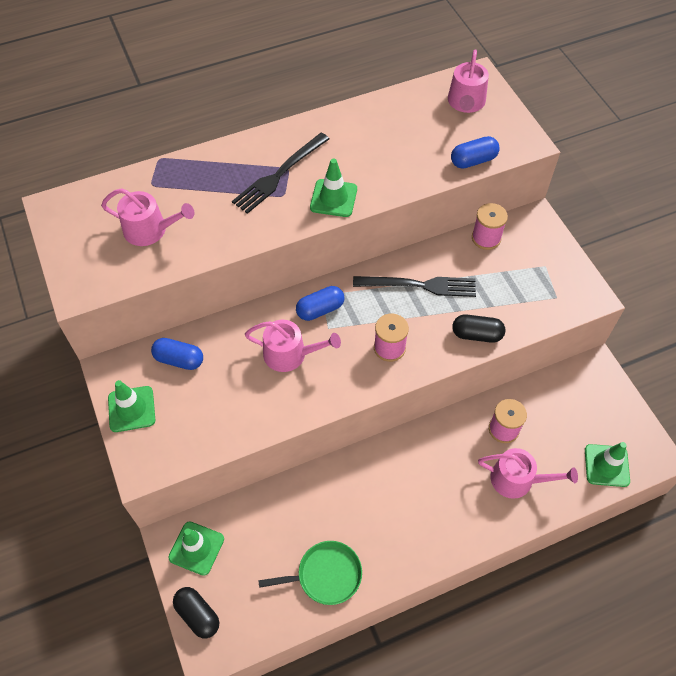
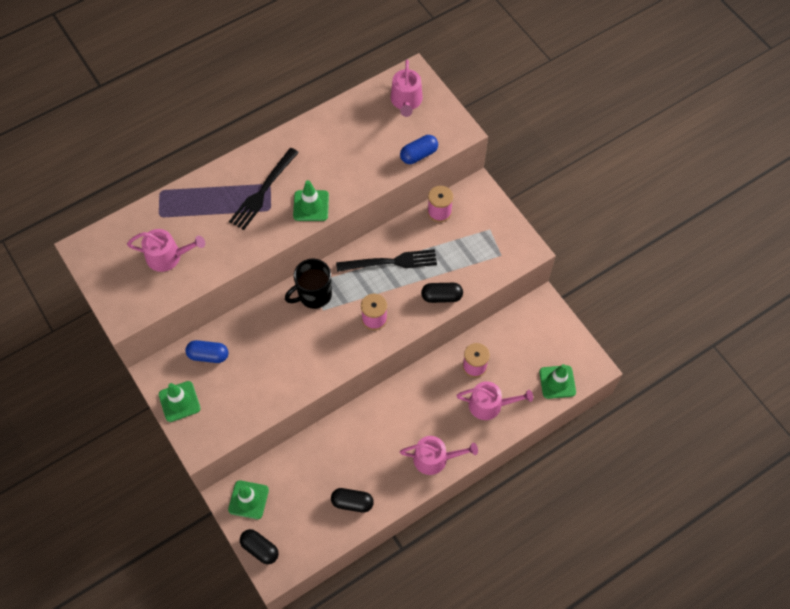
camera: 10 degrees left, 5 degrees up
(290, 354) = (296, 336): pink watering can -> pink watering can (435, 458)
(320, 309) = (314, 295): blue capsule -> black mug
(325, 575) = (352, 502): green pan -> black capsule

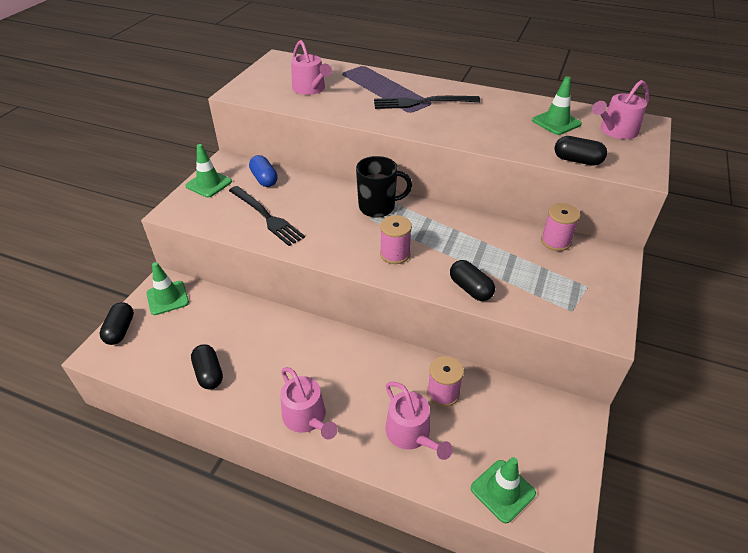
camera: 55 degrees right, 20 degrees down
(311, 206) = (440, 128): green traffic cone -> green traffic cone (556, 122)
(314, 295) = (378, 207): black mug -> black mug turned 150 degrees clockwise
(391, 262) = (464, 236): black fork -> black fork (266, 217)
(418, 155) = (577, 160): blue capsule -> black capsule

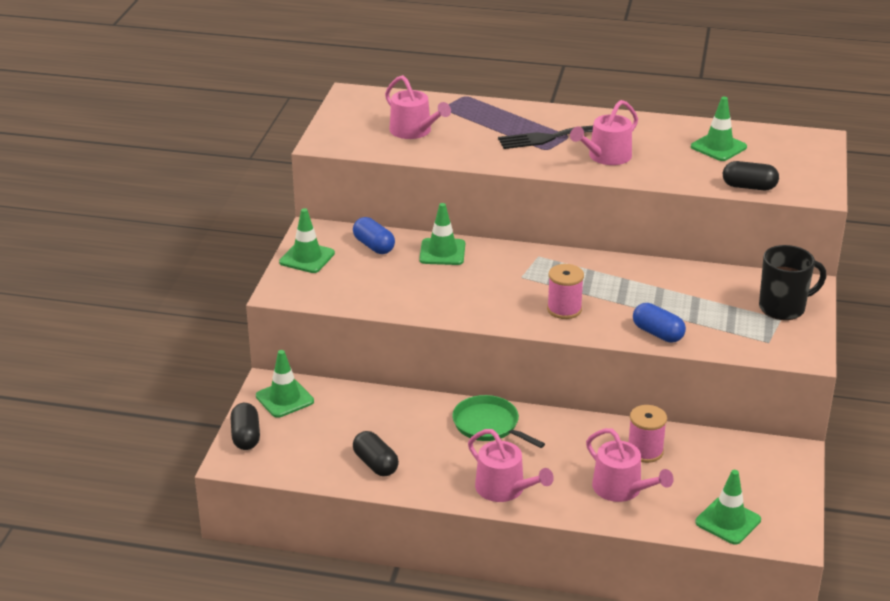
camera: 10 degrees left, 10 degrees down
(266, 217) = (398, 286): black fork -> none
(315, 190) = (442, 252): none -> green traffic cone
(317, 346) = (489, 425): none -> green pan
(378, 207) = (526, 263): black mug -> black mug (783, 308)
(470, 289) = (657, 333): black capsule -> blue capsule
(555, 241) = (739, 279): pink spool -> none
(615, 131) = (786, 151): pink watering can -> pink watering can (606, 157)

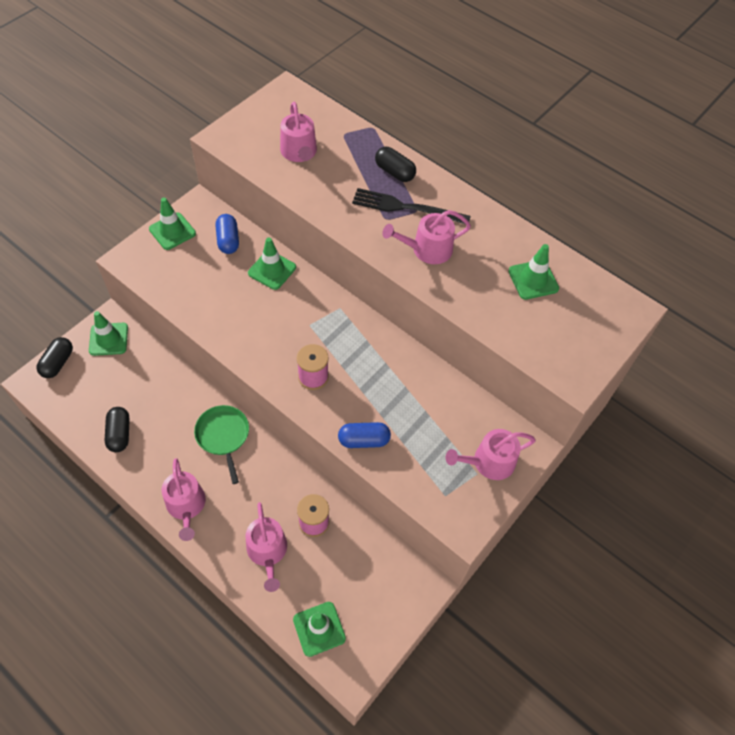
camera: 25 degrees right, 25 degrees up
(657, 333) = (364, 440): blue capsule -> blue capsule turned 75 degrees counterclockwise
(749, 187) = (519, 342): black capsule -> black capsule (394, 172)
(783, 308) = (489, 462): black mug -> pink watering can

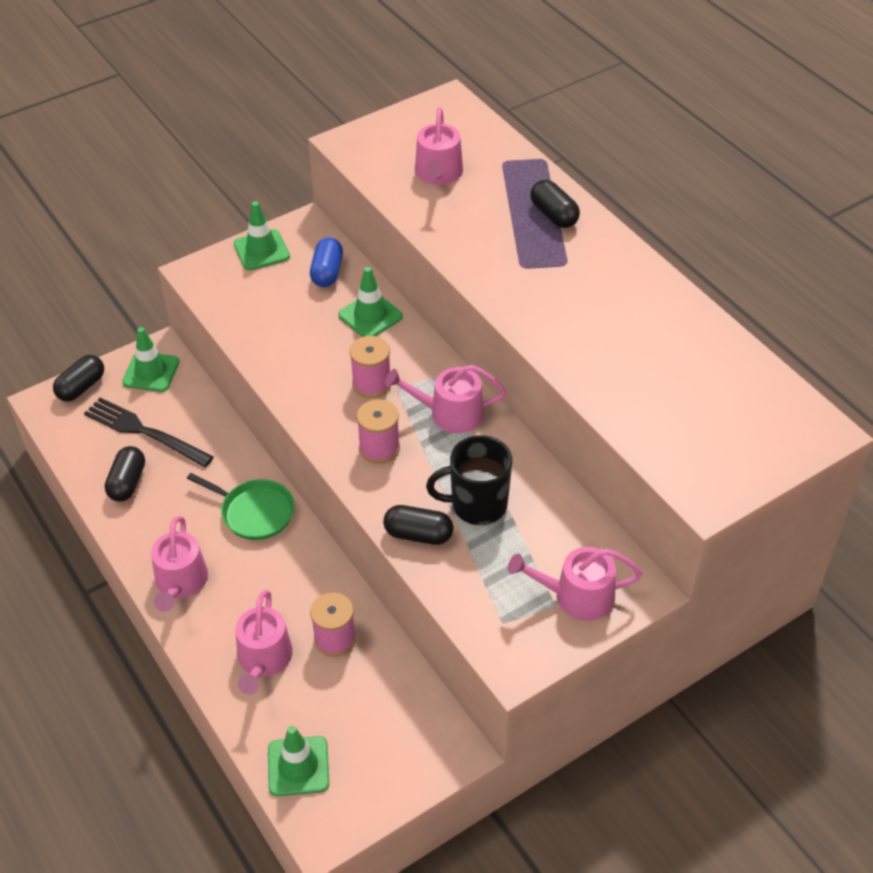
camera: 20 degrees right, 10 degrees down
(223, 436) = (254, 512): green pan -> green pan turned 120 degrees clockwise
(291, 325) = (371, 383): none -> pink spool
(364, 440) = (418, 534): blue capsule -> black capsule
(397, 407) = (477, 505): none -> black mug
(406, 207) = (553, 258): black fork -> black fork (144, 432)
(427, 249) = (563, 311): pink watering can -> pink watering can (450, 413)
(533, 280) = (694, 370): green traffic cone -> none

